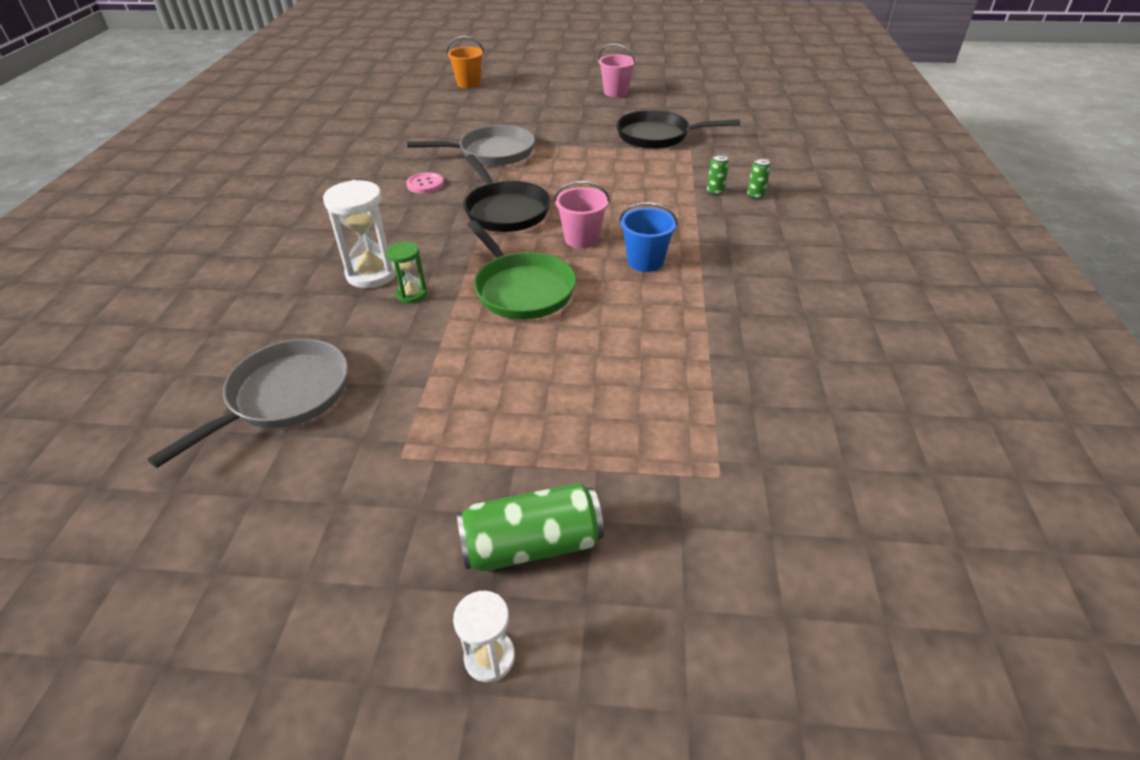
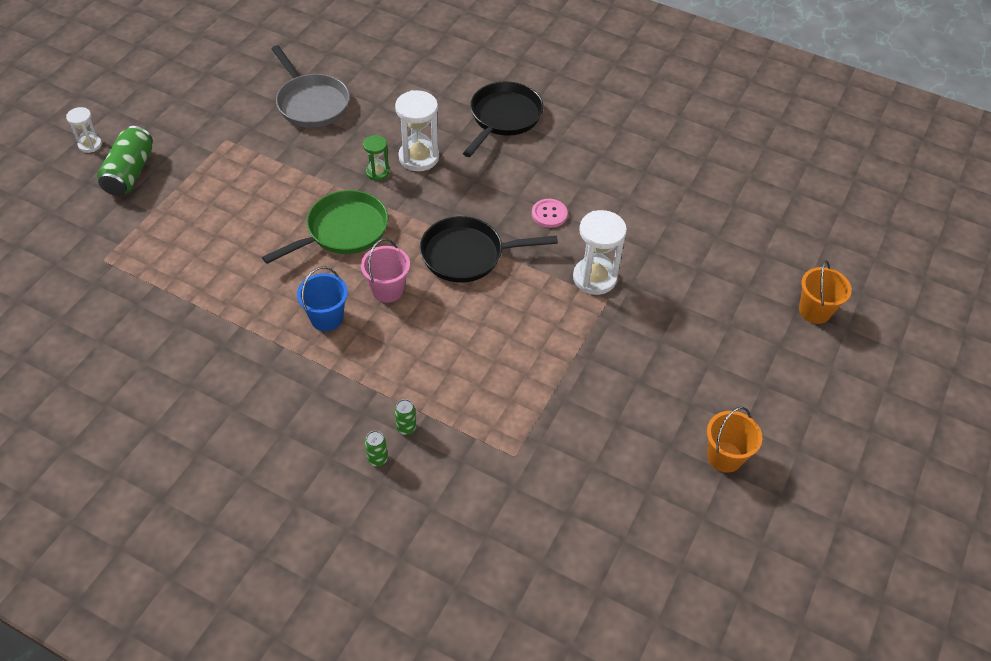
camera: 110 degrees right, 10 degrees up
(492, 152) = (594, 278): grey pan -> white hourglass
(521, 289) = (342, 231): green pan -> green pan turned 150 degrees clockwise
(616, 92) = (724, 456): pink bucket -> orange bucket
(658, 136) = (564, 440): black pan -> black pan (503, 118)

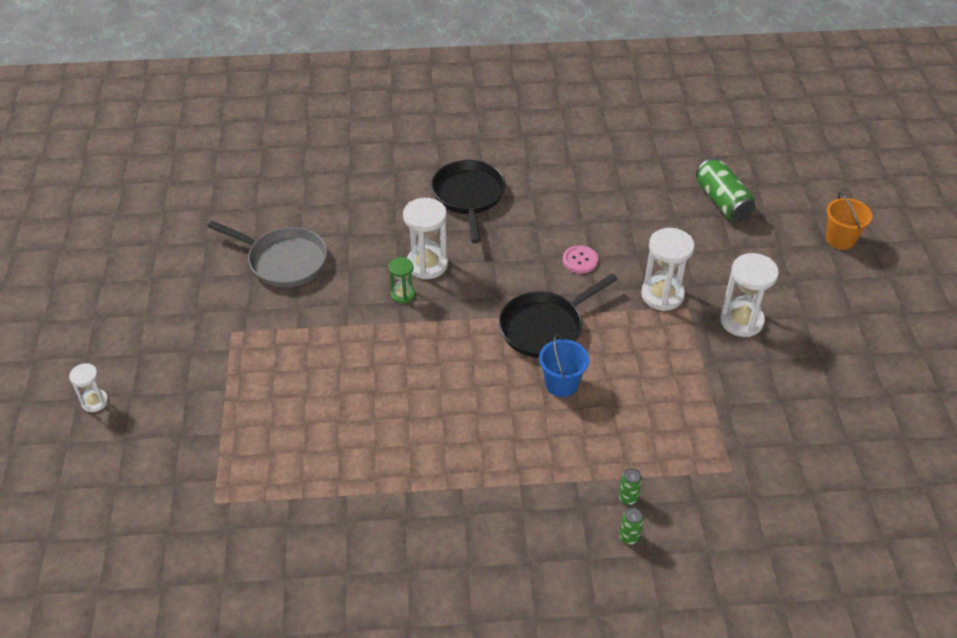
camera: 30 degrees left, 5 degrees down
(130, 173) = (163, 408): green can -> green can (722, 201)
(326, 318) = (476, 443): blue bucket -> blue bucket (561, 384)
(342, 231) = (419, 361): green pan -> none
(387, 290) = (505, 391): pink bucket -> none
(646, 335) = (741, 321): none -> white hourglass
(724, 456) = (878, 384): orange bucket -> none

